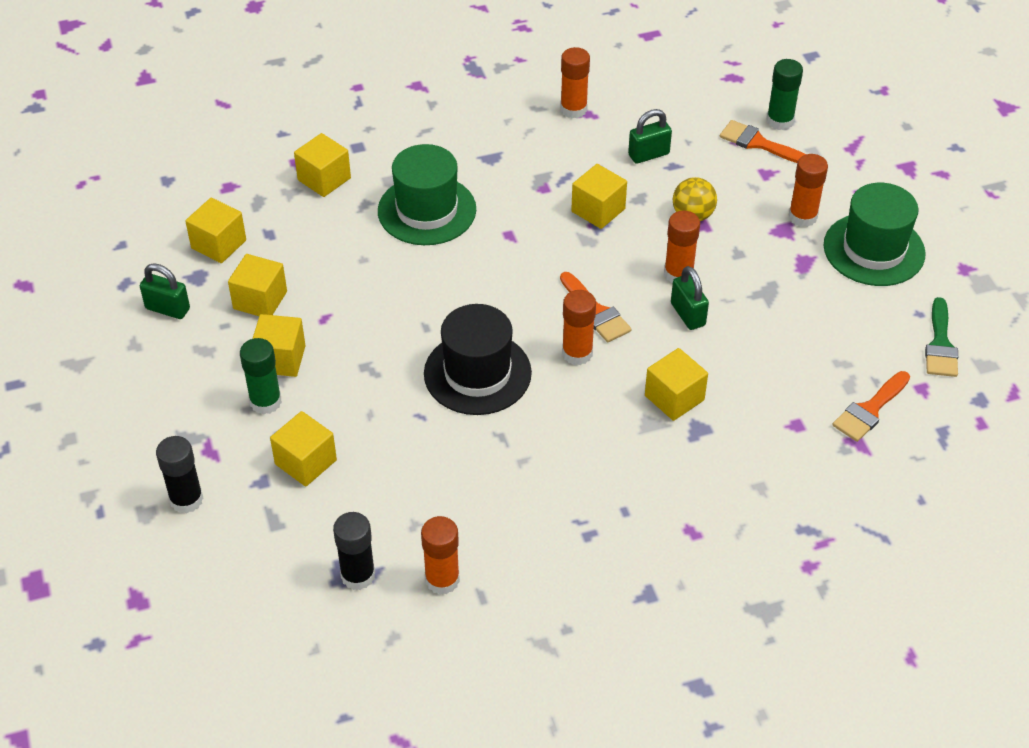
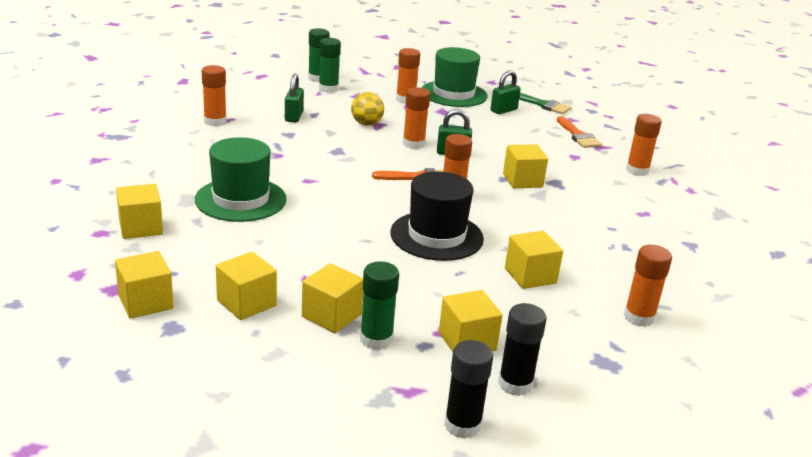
camera: 65 degrees left, 20 degrees down
(168, 309) = (194, 358): green padlock -> green padlock (503, 110)
(358, 575) = (614, 355): black glue stick -> black glue stick (515, 384)
(598, 210) = (324, 146): yellow cube -> yellow cube (530, 276)
(758, 143) = (328, 89): orange brush -> green glue stick
(815, 497) = (637, 171): none -> orange glue stick

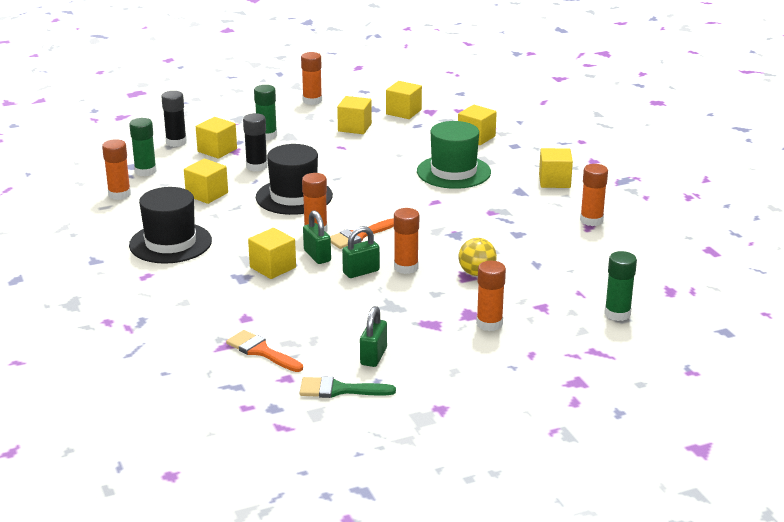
camera: 150 degrees right, 0 degrees up
(294, 117) = (546, 253): green padlock -> green padlock (317, 256)
(328, 89) = (581, 303): green glue stick -> green glue stick (145, 171)
(331, 315) = (303, 137): yellow cube -> yellow cube (554, 181)
(453, 94) = (455, 359): green hat -> none
(462, 425) = (190, 122): black glue stick -> black glue stick (256, 166)
(604, 234) = (170, 243): none -> black hat
(637, 171) = (171, 325): orange glue stick -> orange glue stick (312, 101)

